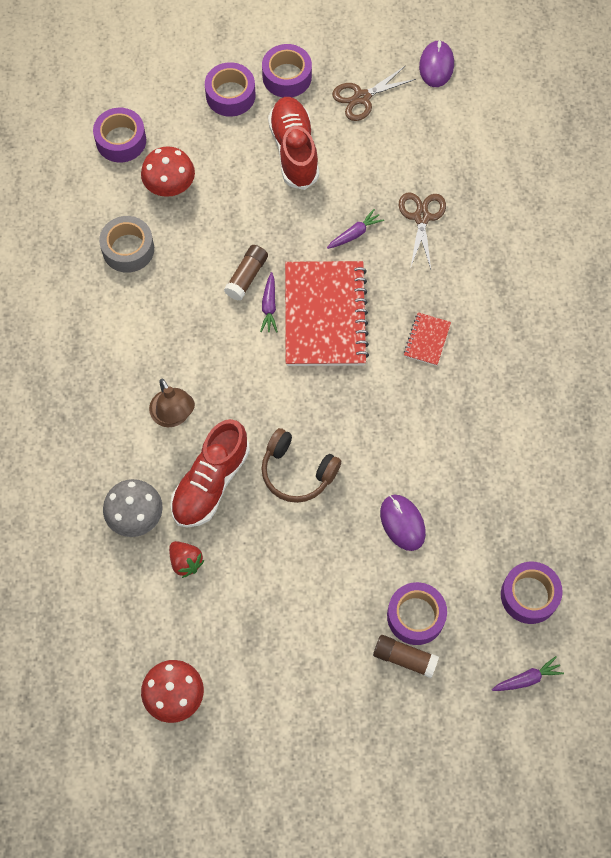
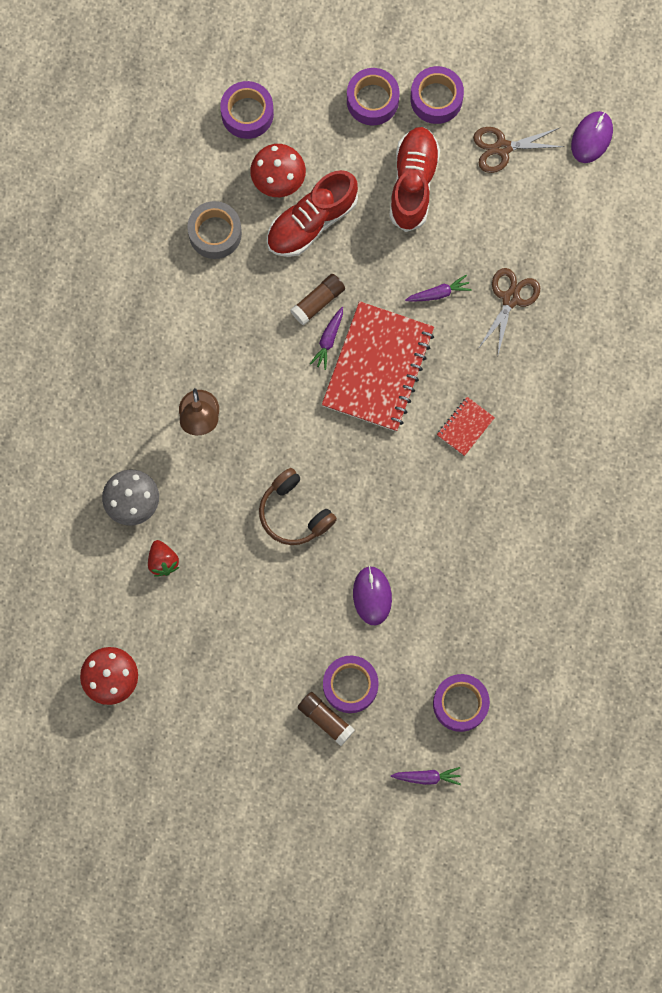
camera: 20 degrees right, 10 degrees up
(211, 482) = (211, 495): red shoe -> red shoe (312, 221)

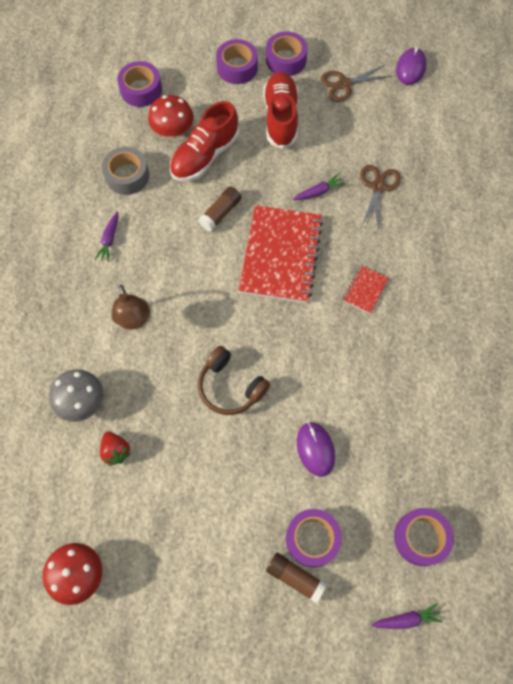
camera: 10 degrees left, 10 degrees down
(328, 340) = (234, 240): purple carrot -> purple carrot (109, 240)

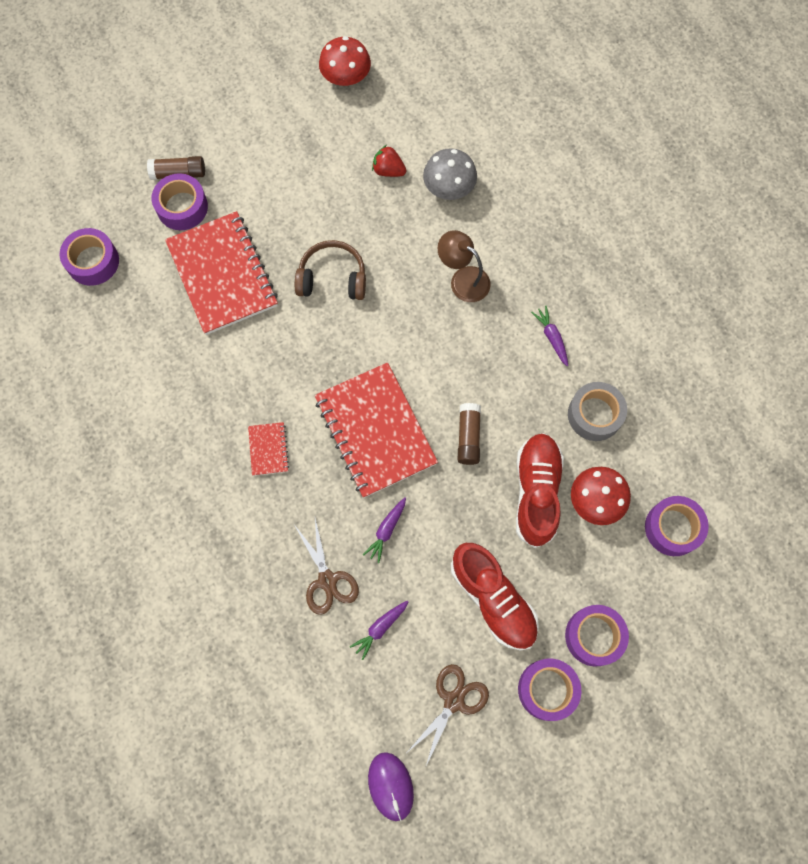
camera: 145 degrees right, 5 degrees up
(315, 449) = (223, 274): purple mouse -> red notebook
(406, 619) = (74, 198): purple carrot -> purple carrot (380, 628)

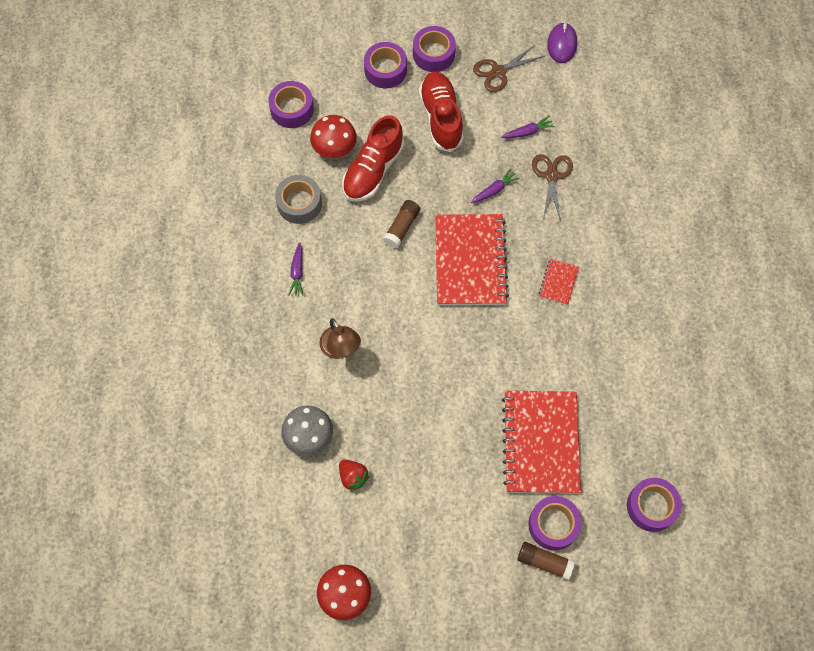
camera: 155 degrees left, 5 degrees down
(332, 278) = (448, 398): brown headphones -> none

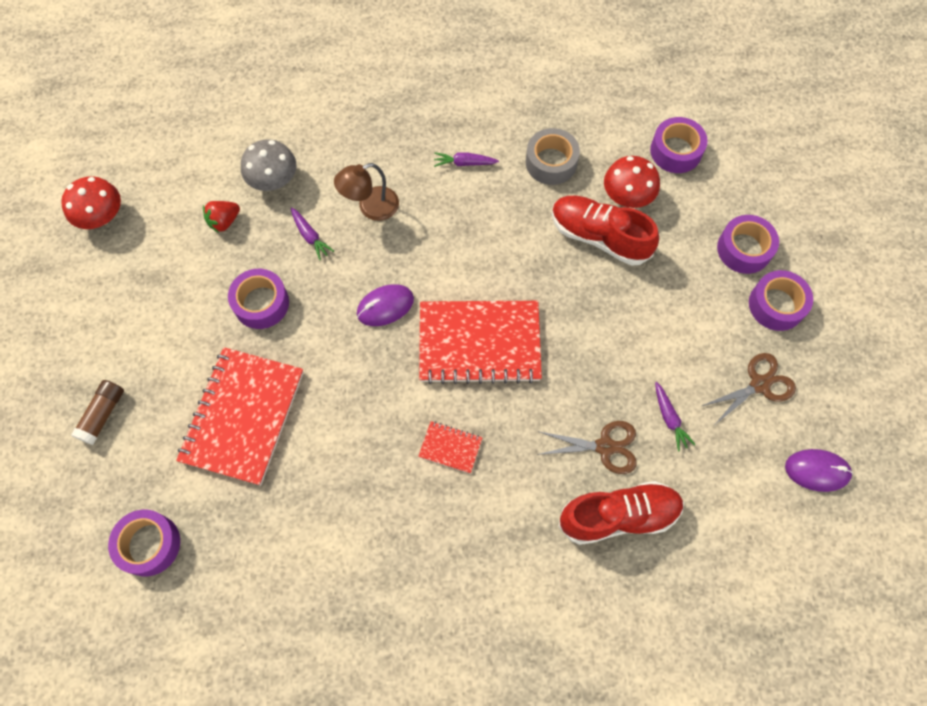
camera: 90 degrees right, 0 degrees up
(402, 227) = (523, 268): brown glue stick -> none
(438, 334) = (385, 306): none -> purple mouse
(441, 118) = (680, 313): red shoe -> red shoe (618, 516)
(494, 190) = (579, 374): purple carrot -> purple carrot (310, 236)
(498, 72) = (759, 384): brown scissors -> brown scissors turned 90 degrees clockwise
(540, 443) = (242, 416): red notebook -> red notebook turned 75 degrees counterclockwise
(553, 525) = (143, 427): purple tape -> purple tape (261, 303)

